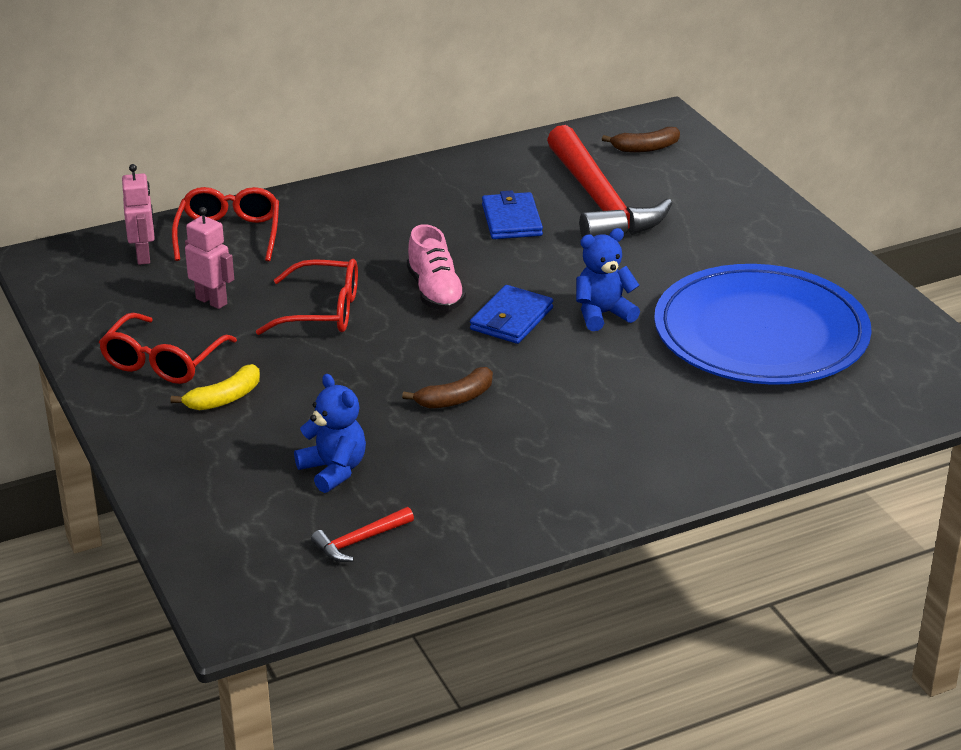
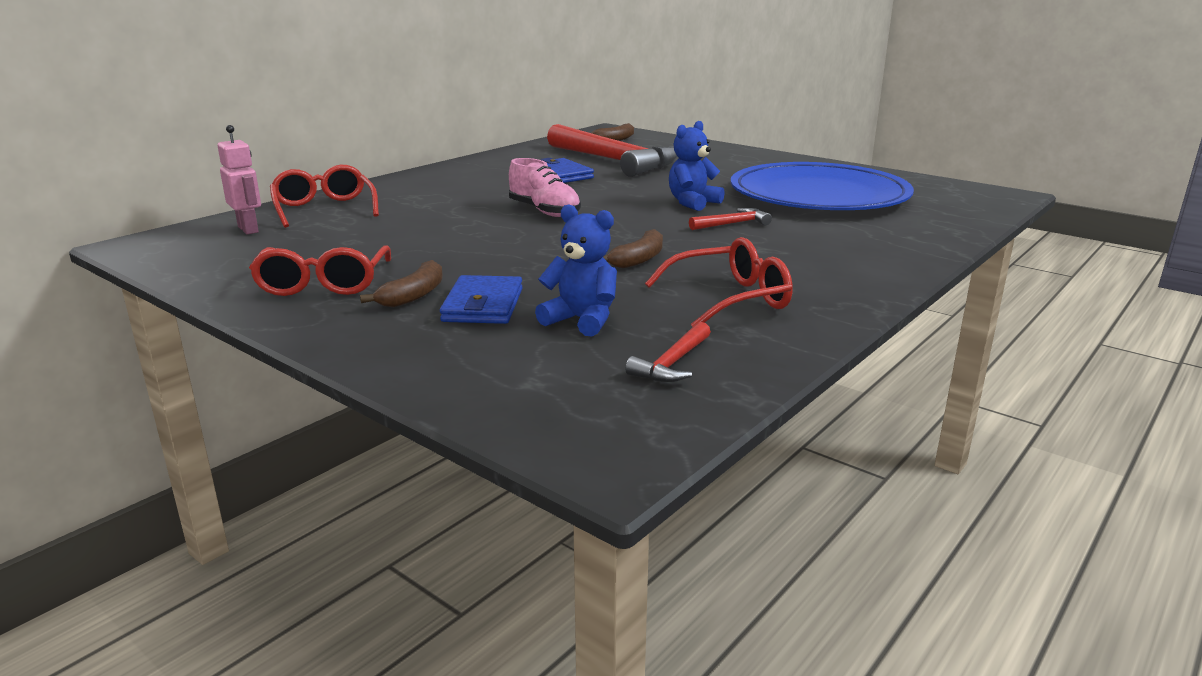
camera: 25 degrees left, 10 degrees down
(212, 301) = (342, 243): pink robot -> none
(224, 398) = (414, 295): yellow banana -> brown banana
(323, 311) = (457, 233): red glasses -> red glasses (730, 299)
(511, 319) = (625, 215): blue wallet -> blue wallet (483, 305)
(605, 364) = (732, 224): none -> red hammer

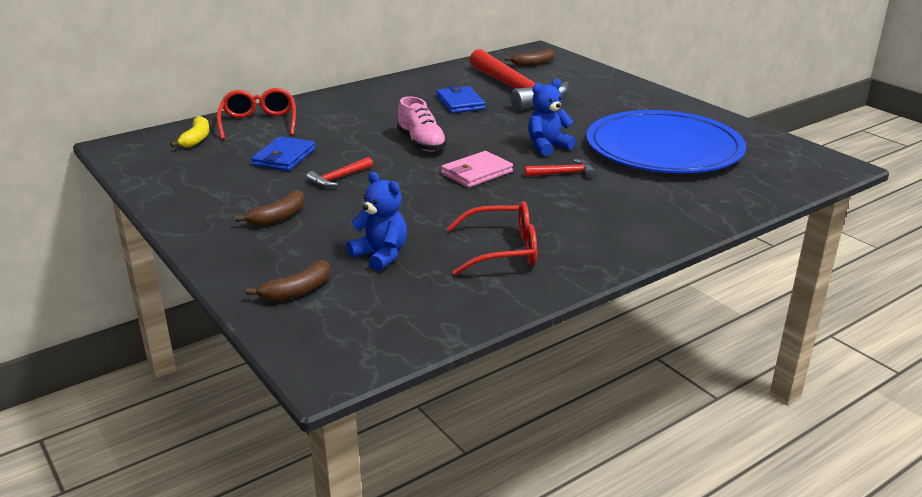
camera: 15 degrees right, 5 degrees up
(248, 229) = (196, 139): pink robot -> yellow banana
(323, 284) = (223, 198): red glasses -> none
(483, 305) = (320, 232): blue wallet -> blue wallet (284, 157)
(632, 231) = (476, 173): none -> pink wallet
(638, 259) = (461, 202): brown banana -> brown banana (297, 291)
(672, 363) = (419, 302): red hammer -> red hammer (339, 178)

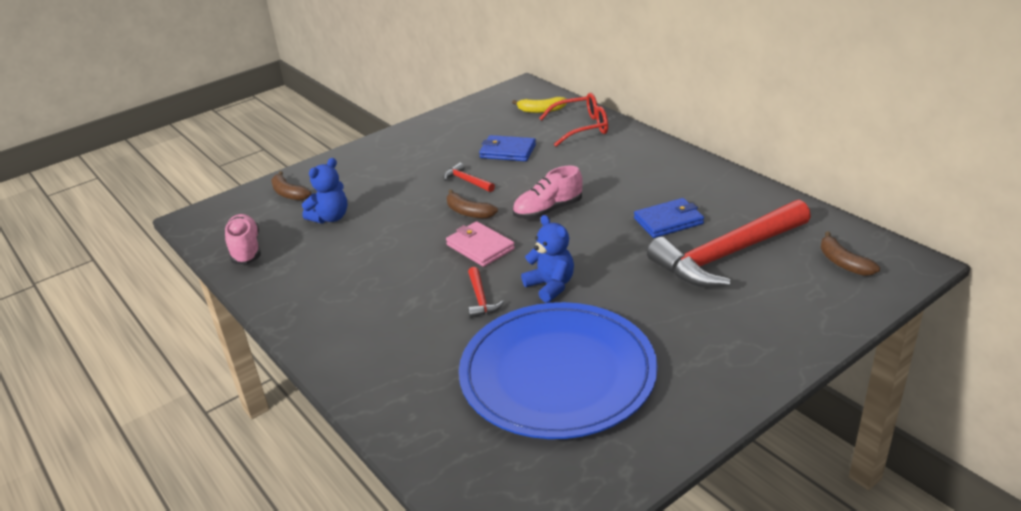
camera: 90 degrees right, 5 degrees up
(278, 217) = (398, 168): brown banana -> brown banana (468, 212)
(436, 311) = (246, 249): none -> pink shoe
(503, 250) = (327, 272): red glasses -> none

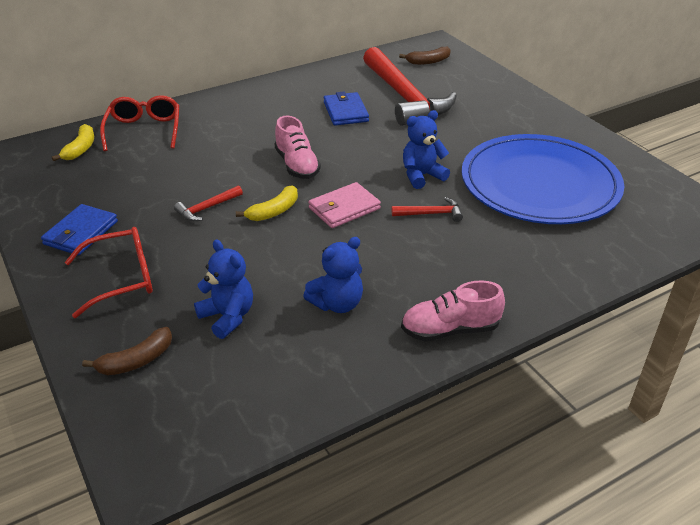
camera: 85 degrees left, 5 degrees up
(246, 249) = (268, 398): pink shoe -> pink shoe (450, 330)
(344, 263) = (337, 303): none -> blue teddy bear
(374, 168) = (122, 278): none -> red glasses
(468, 212) = (274, 211): brown banana -> yellow banana
(507, 151) = (159, 178): blue wallet -> blue wallet (81, 233)

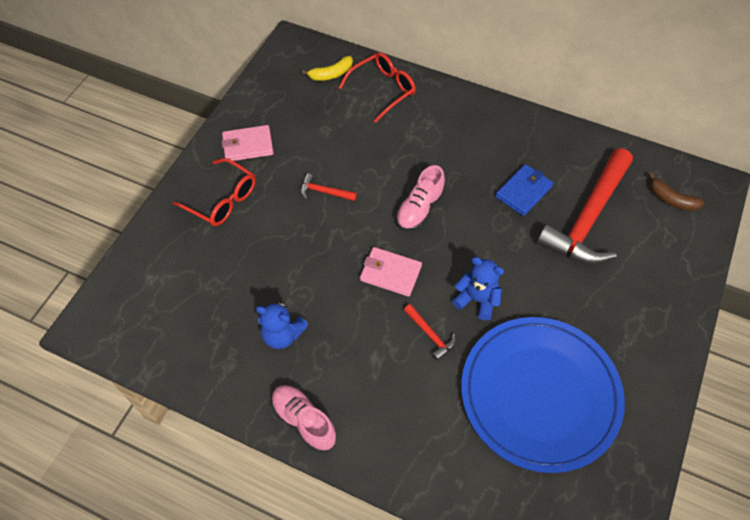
camera: 55 degrees right, 20 degrees up
(81, 233) = (248, 145): blue wallet -> pink wallet
(136, 360) = (161, 261): brown banana -> none
(228, 317) = (227, 281): blue teddy bear -> none
(274, 211) = (352, 232): yellow banana -> none

